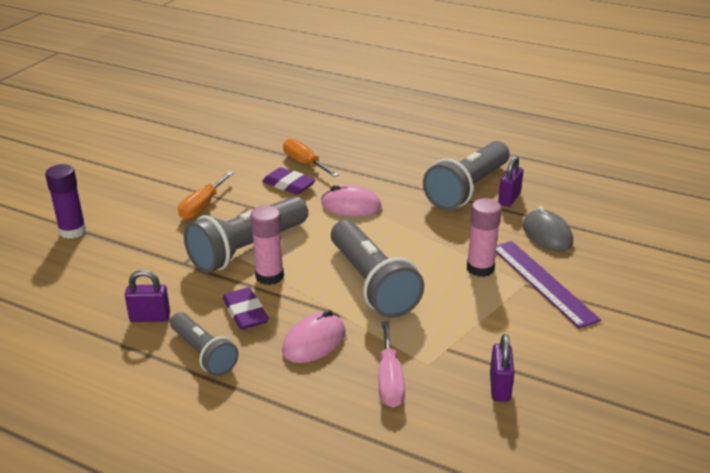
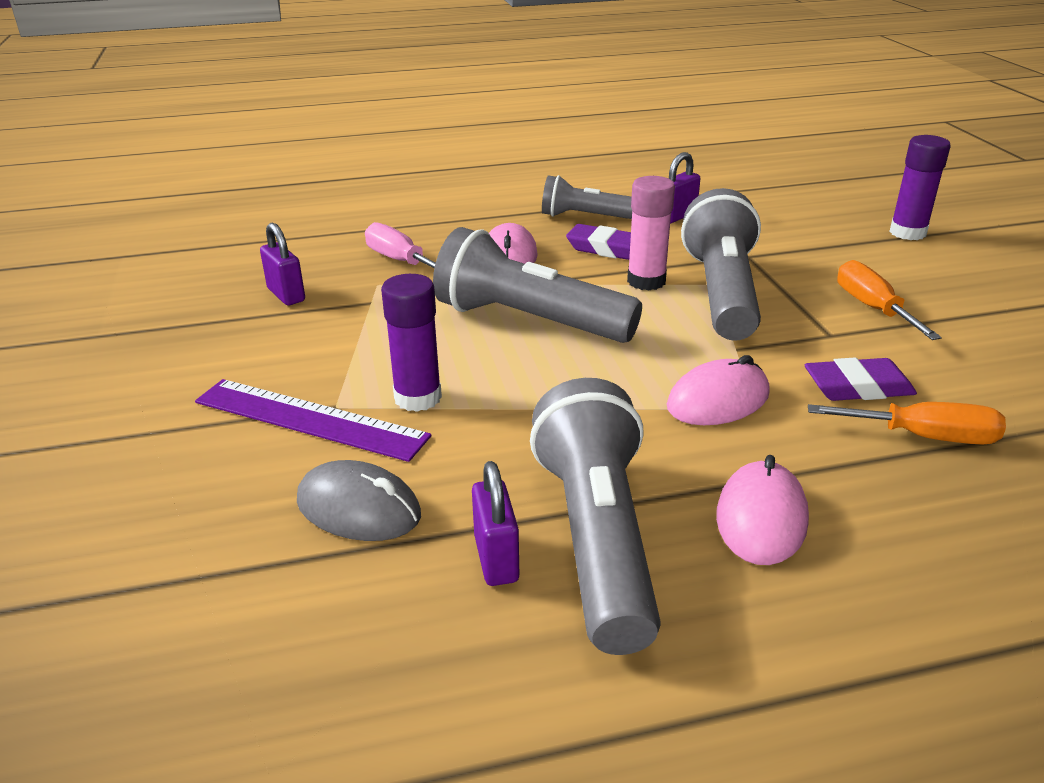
camera: 140 degrees right, 0 degrees up
(405, 171) = (761, 518): none -> pink mouse
(480, 268) = (418, 398): pink glue stick -> purple glue stick

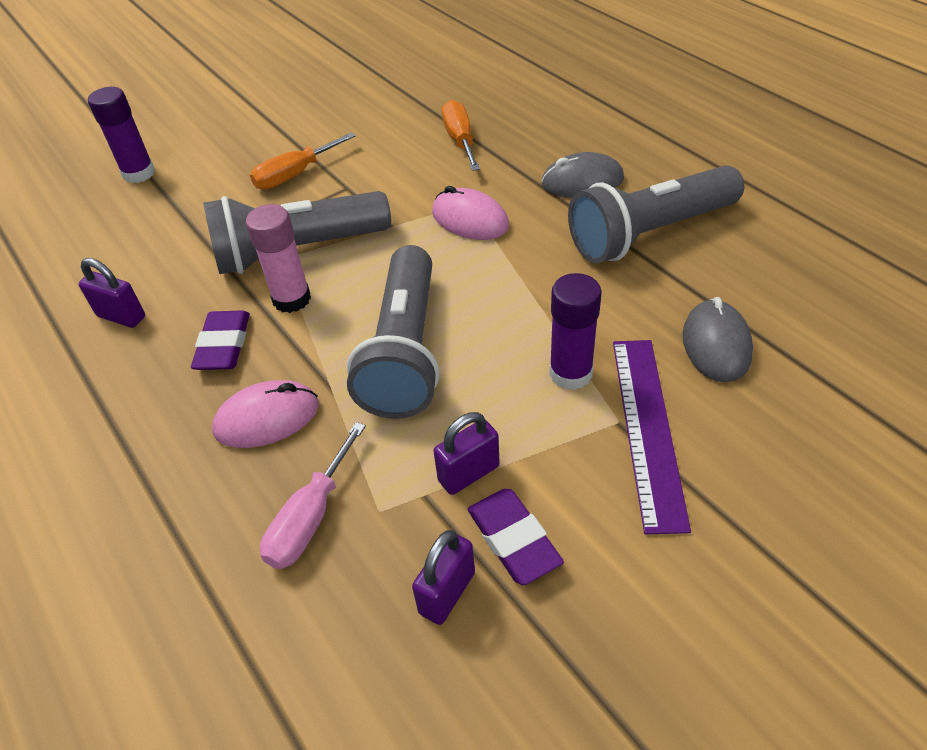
camera: 110 degrees left, 15 degrees up
(496, 559) = (701, 265): purple padlock -> purple padlock (469, 473)
(585, 217) = (135, 389): grey flashlight -> none
(761, 518) = (582, 182): pink mouse -> grey mouse
(858, 387) = (416, 168): purple eraser -> purple eraser (513, 539)

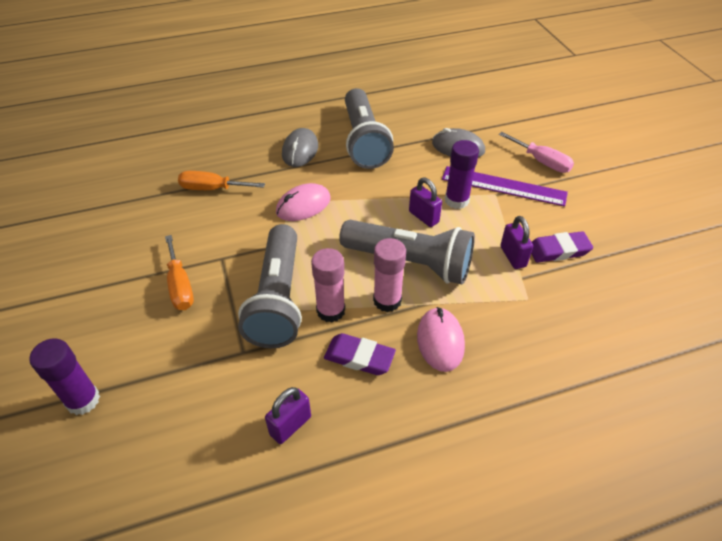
camera: 75 degrees left, 0 degrees up
(310, 518) = (526, 331): pink screwdriver -> pink screwdriver (541, 162)
(324, 346) = (387, 300): none -> pink glue stick
(447, 593) = (585, 282): purple padlock -> purple padlock (423, 217)

